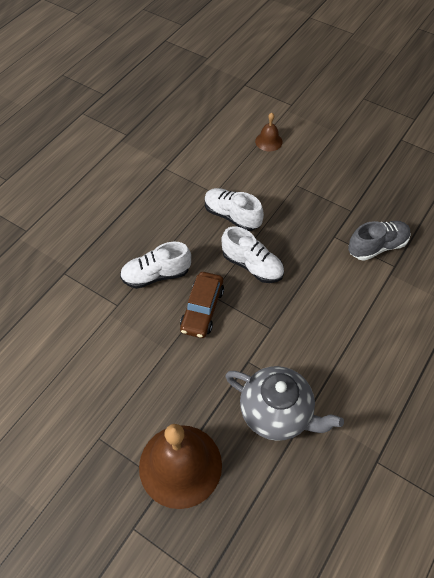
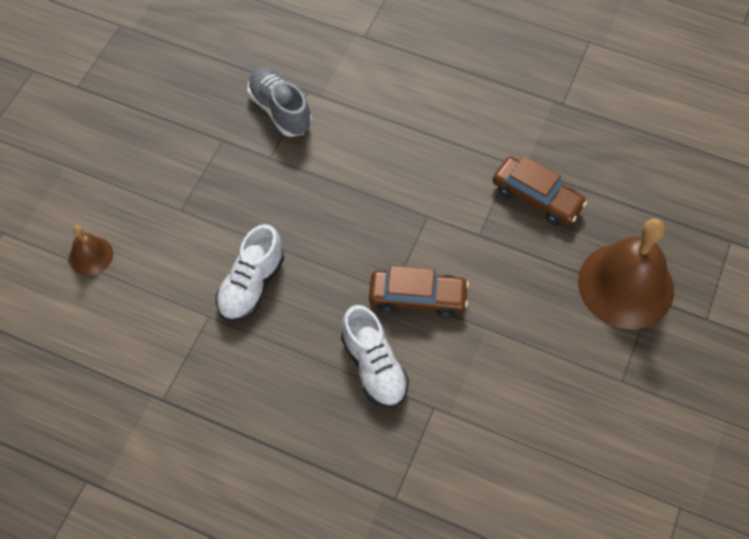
camera: 100 degrees left, 5 degrees up
(252, 265) = (335, 248): white shoe -> none
(277, 413) = (536, 197): grey teapot -> brown car

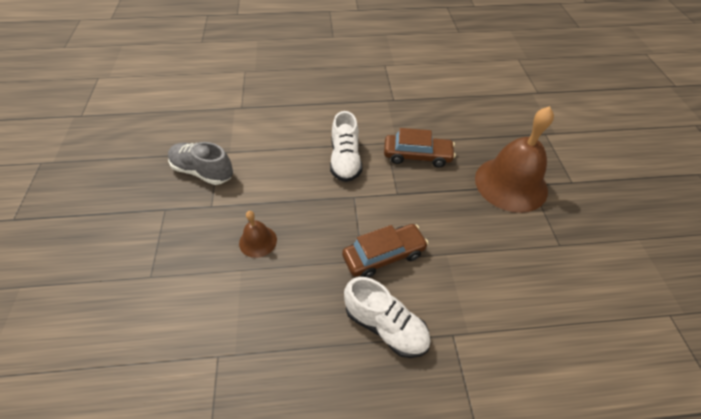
camera: 30 degrees left, 10 degrees down
(91, 255) = (73, 356): brown bell -> brown bell (258, 241)
(251, 285) = (244, 310): white shoe -> white shoe (345, 160)

